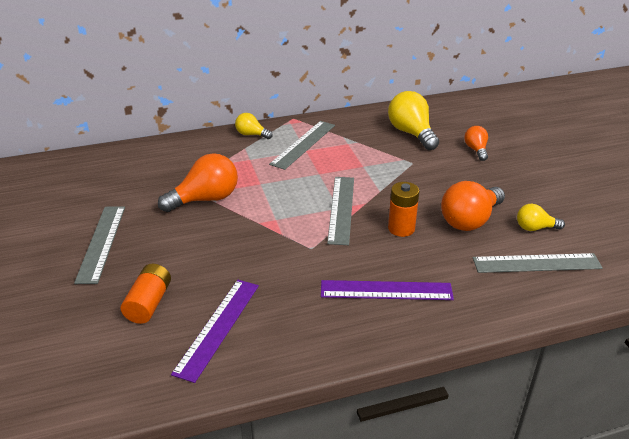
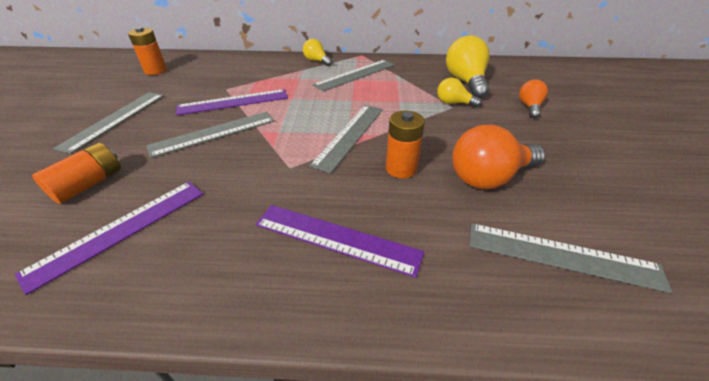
camera: 20 degrees right, 5 degrees up
(81, 180) = (155, 70): none -> orange battery
(205, 199) = (233, 102): orange light bulb -> purple ruler
(216, 234) = (213, 133): none -> grey ruler
(535, 228) = (574, 206): yellow light bulb -> yellow light bulb (454, 103)

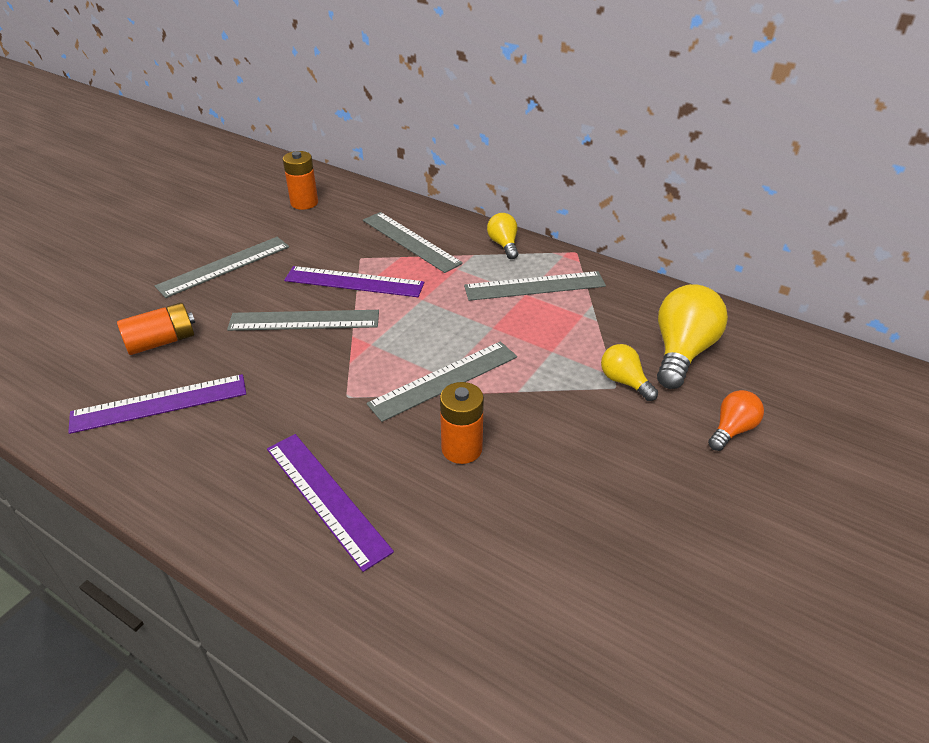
camera: 30 degrees right, 0 degrees up
(489, 177) = (553, 505): orange light bulb -> none
(562, 256) = (532, 629): grey ruler -> grey ruler (410, 241)

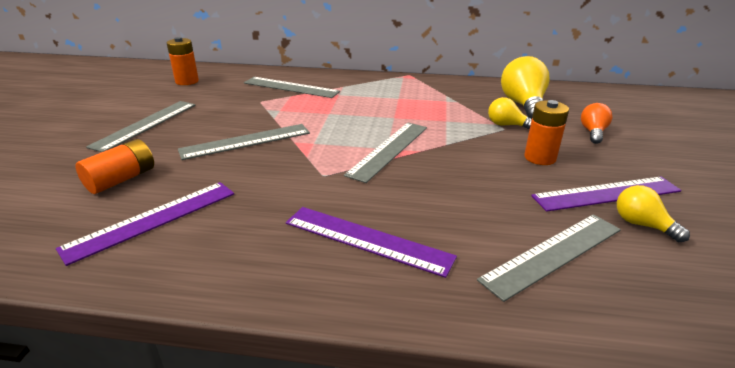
camera: 25 degrees left, 10 degrees down
(354, 282) = (267, 114): purple ruler -> purple ruler (606, 194)
(461, 449) = (441, 183): orange battery -> orange battery (540, 158)
(503, 245) = (359, 79): yellow light bulb -> yellow light bulb (642, 225)
(535, 286) = (400, 93): grey ruler -> grey ruler (553, 254)

